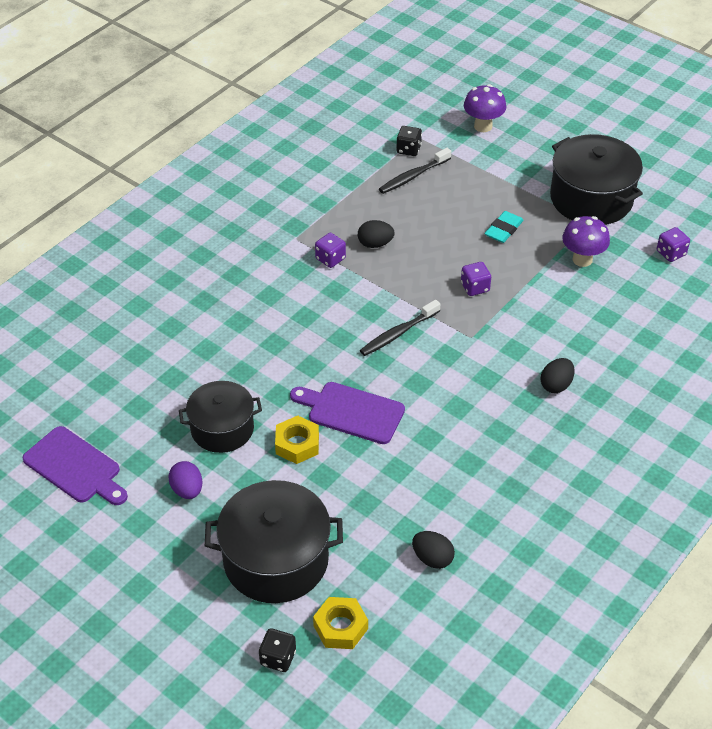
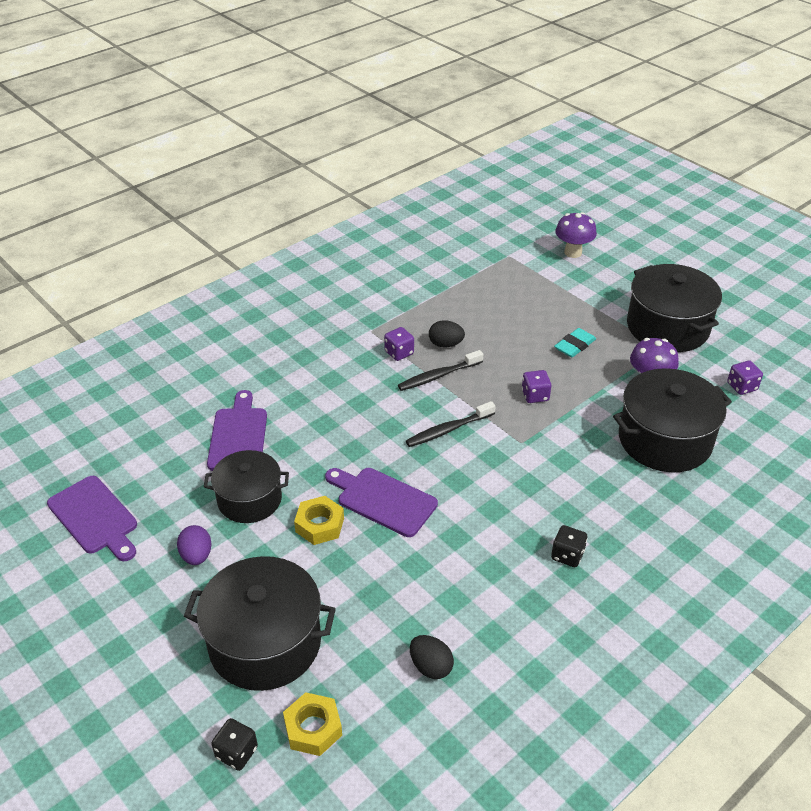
camera: 10 degrees right, 5 degrees down
(192, 367) = (238, 436): none -> purple cutting board
(408, 149) = (497, 265): black dice -> black dice (567, 555)
(413, 176) = (496, 288): black toothbrush -> black toothbrush (438, 376)
(556, 385) = (600, 501): black egg -> none
(606, 317) = (665, 440): none -> black pot

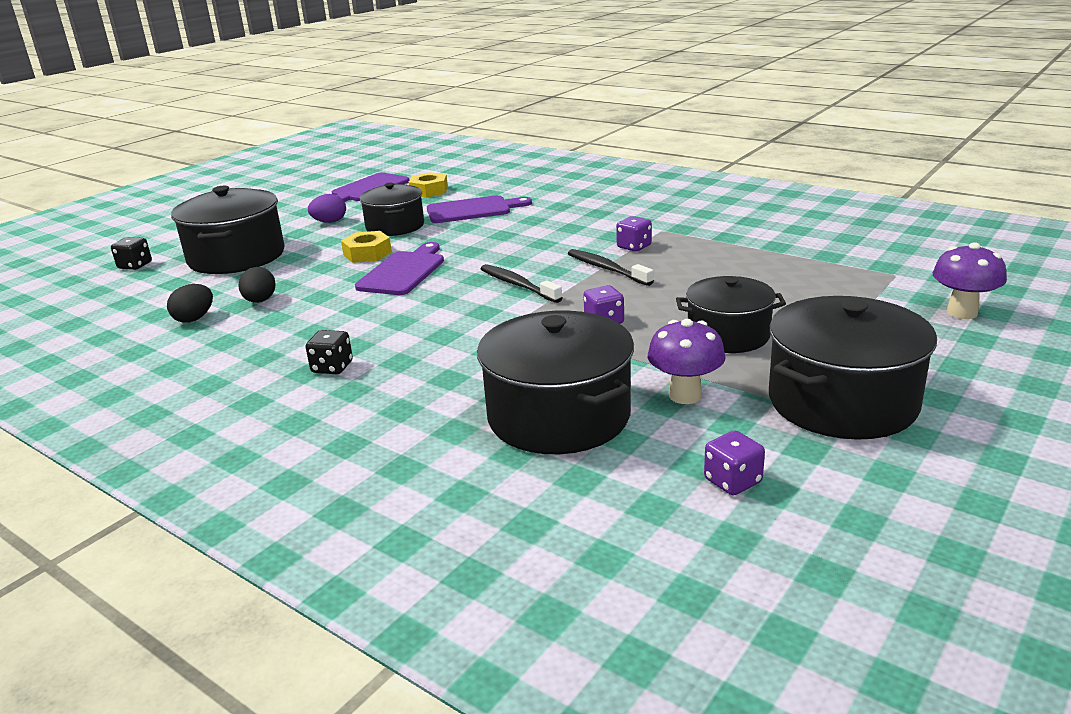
camera: 80 degrees right, 15 degrees down
(313, 728) = (146, 285): yellow nut -> yellow nut (429, 191)
(445, 344) = (667, 265): black egg -> black egg (260, 301)
(574, 345) = (728, 335): turquoise eraser -> black pot

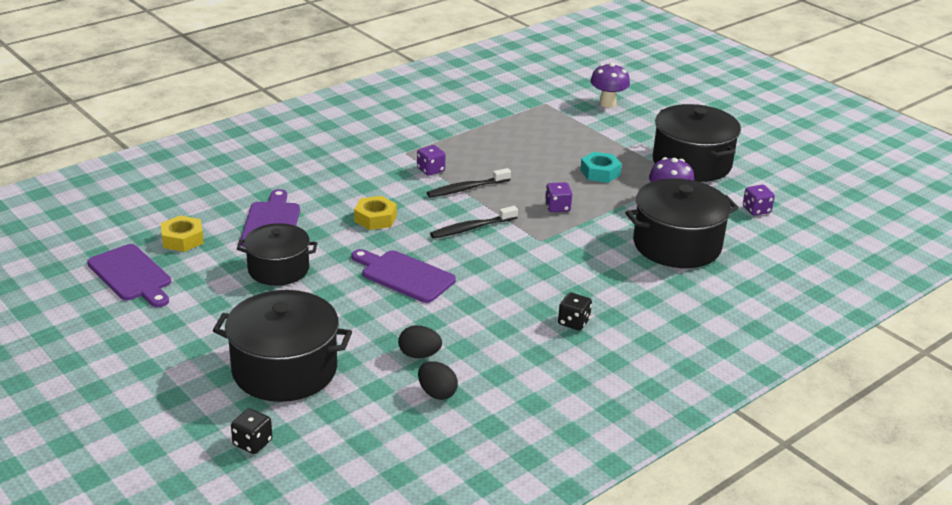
camera: 80 degrees left, 5 degrees up
(329, 222) = (225, 306): purple egg -> none
(367, 253) = (343, 290): yellow nut -> yellow nut (375, 218)
(728, 335) = (600, 172): black pot -> turquoise nut

